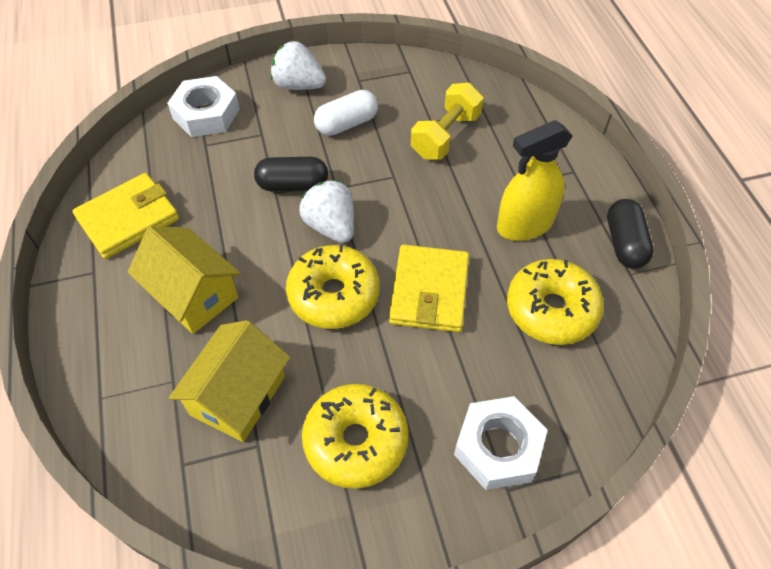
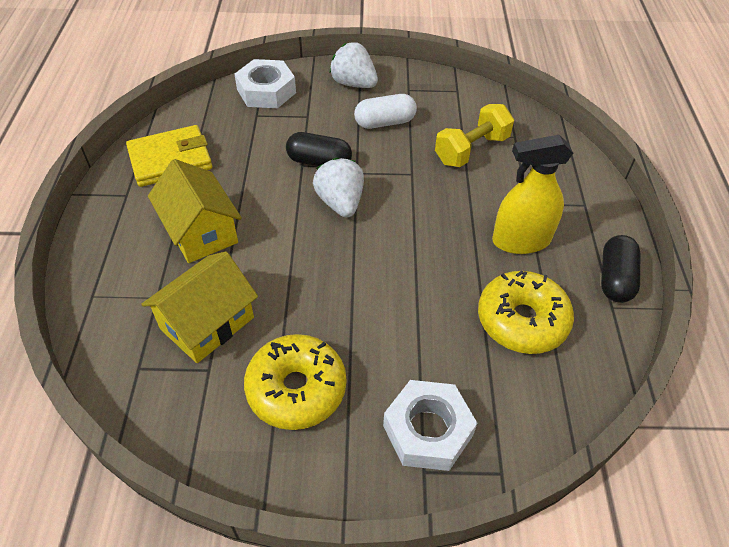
camera: 15 degrees right, 5 degrees down
(334, 295) = (322, 260): yellow donut -> none
(429, 291) = (410, 277): yellow wallet -> none

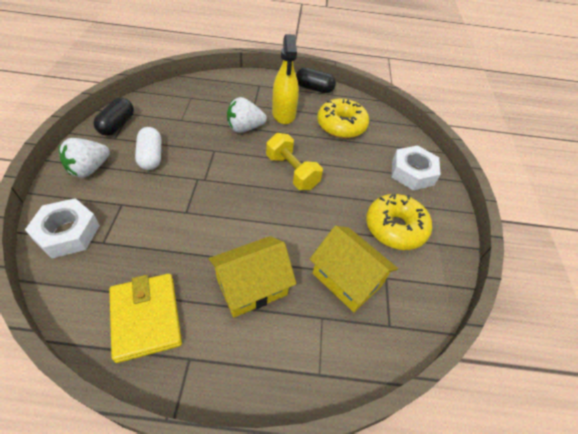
camera: 90 degrees left, 0 degrees up
(319, 162) = (185, 200): black capsule -> black capsule (117, 125)
(340, 203) = (235, 192): white strawberry -> white strawberry (245, 128)
(471, 150) = (198, 118): yellow dumbbell -> yellow dumbbell (292, 172)

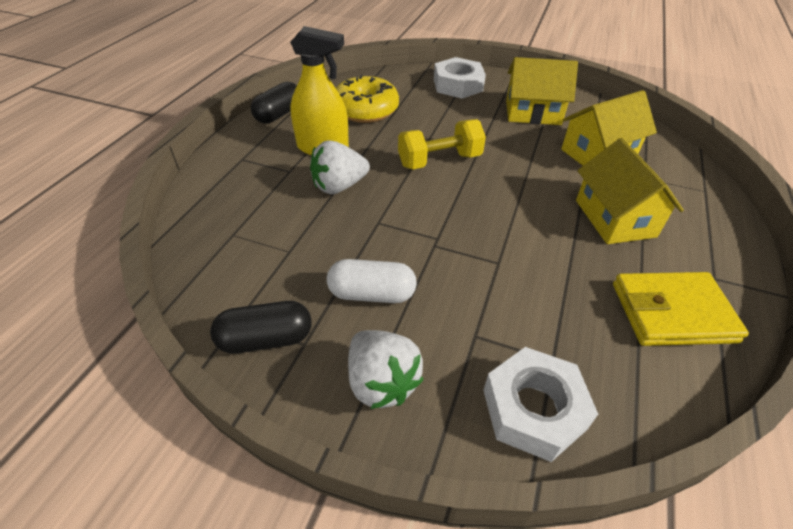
camera: 70 degrees left, 5 degrees down
(117, 125) = (266, 339): black capsule -> black capsule turned 45 degrees counterclockwise
(245, 128) = (339, 186): white strawberry -> white strawberry turned 60 degrees clockwise
(395, 228) = (533, 112): yellow donut -> yellow house

